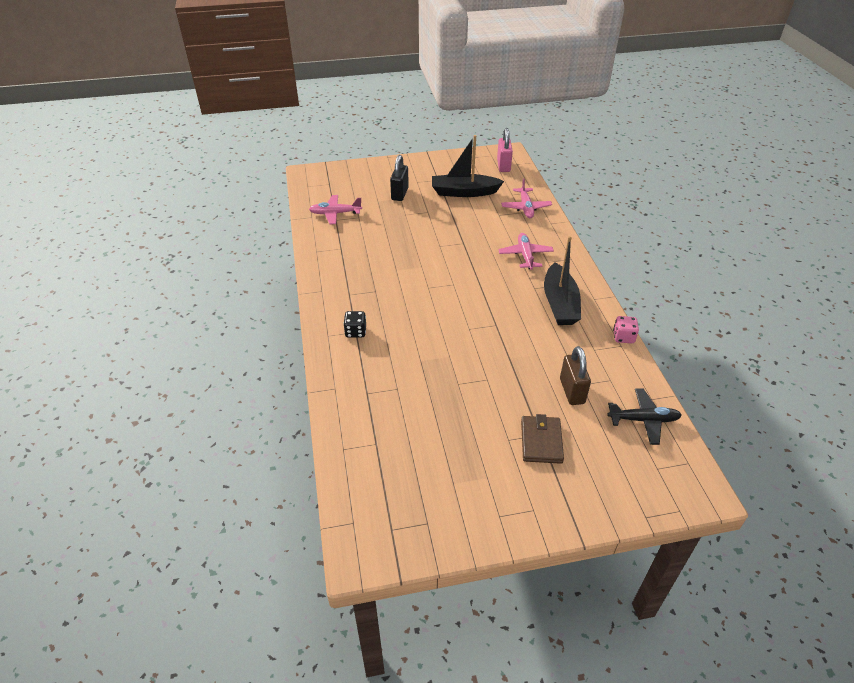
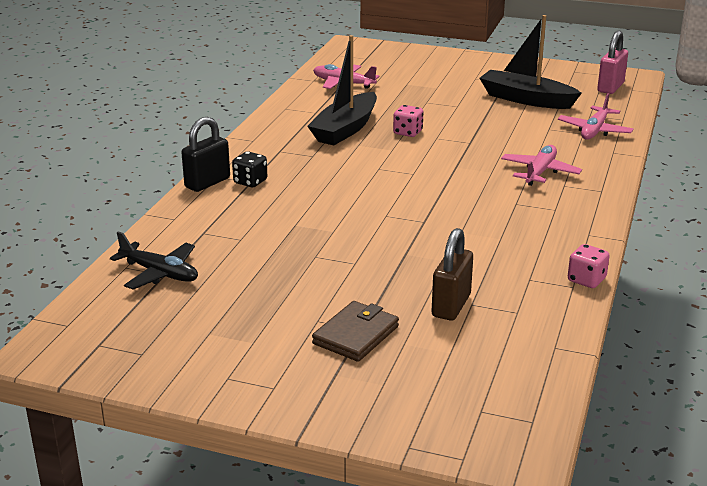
camera: 30 degrees right, 15 degrees down
(400, 194) = (441, 84): black padlock -> black padlock (207, 183)
(418, 247) = (408, 132): none -> pink dice
(560, 304) = (533, 226): black boat -> black boat (345, 129)
(643, 420) = (518, 362): black plane -> black plane (160, 273)

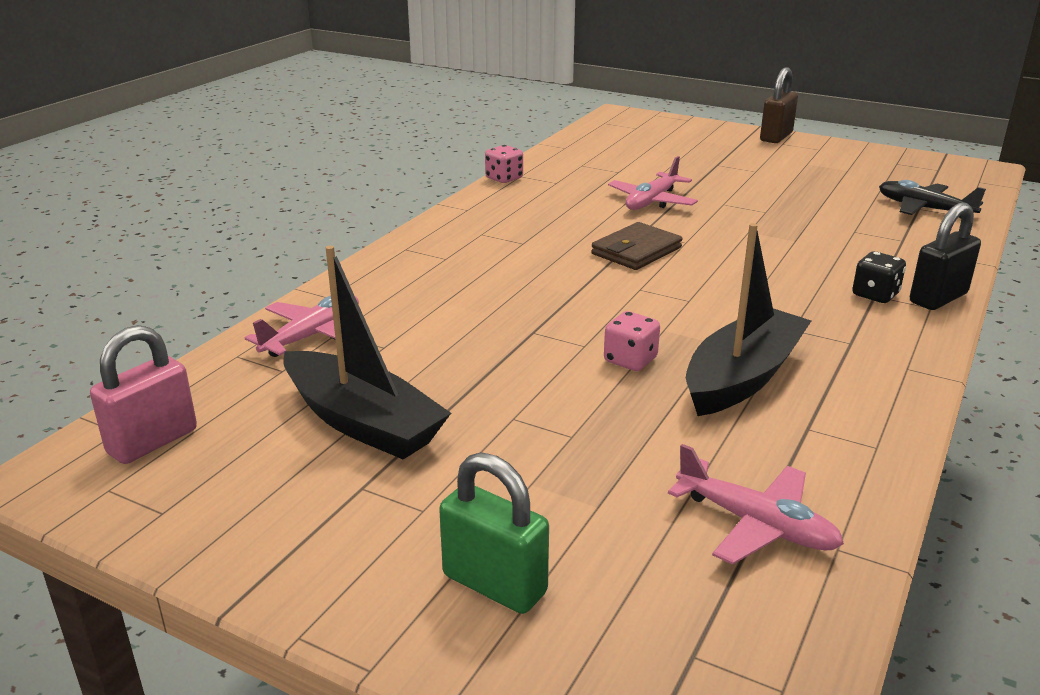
camera: 170 degrees left, 0 degrees up
(356, 335) = (722, 161): brown wallet -> brown wallet (636, 251)
(436, 65) = (494, 584): none -> green padlock
(451, 306) = (637, 171): brown padlock -> brown padlock (776, 137)
(540, 172) = (462, 276): pink plane -> pink plane (652, 201)

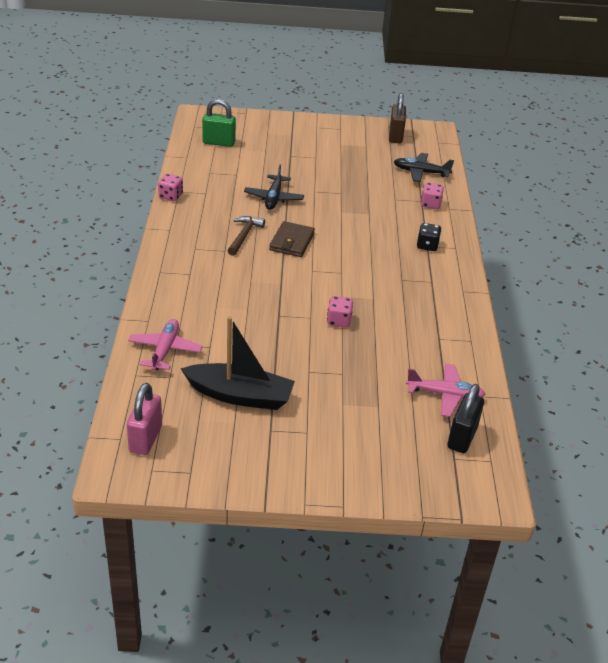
camera: 30 degrees left, 10 degrees up
(494, 584) = (363, 455): green padlock -> green padlock (219, 143)
(568, 232) = (244, 236): none -> brown hammer
(652, 201) = (274, 198): pink plane -> black plane
(743, 377) = (396, 317): black boat -> none
(776, 137) = (309, 121): brown padlock -> brown padlock (395, 136)
(917, 246) = (430, 204): none -> pink dice
(938, 298) = (456, 241): black padlock -> black padlock (462, 437)

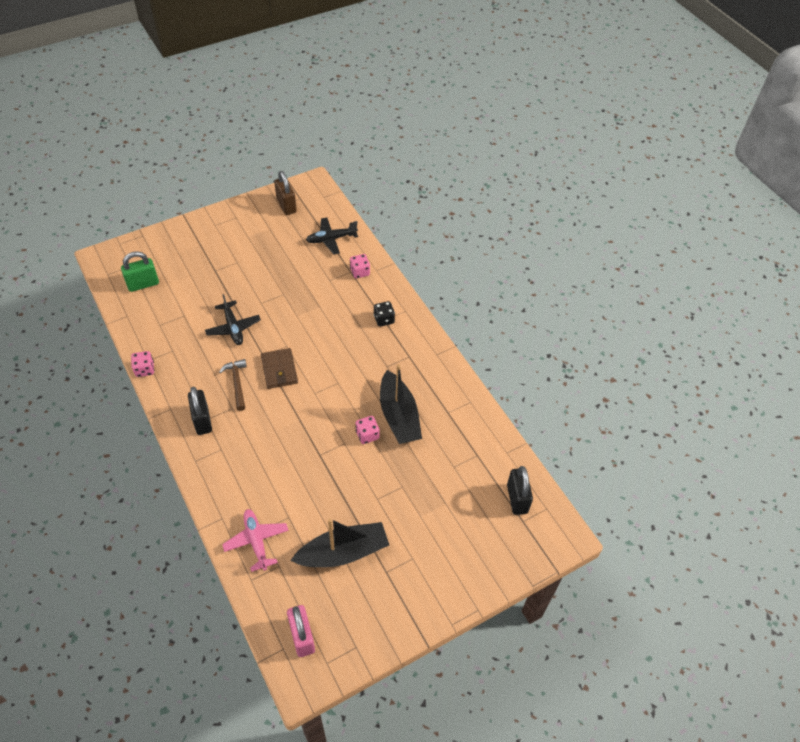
camera: 30 degrees left, 15 degrees up
(190, 248) = (202, 420): none -> black padlock
(383, 320) = (399, 416): none -> black boat
(445, 395) = (483, 465): pink plane -> none

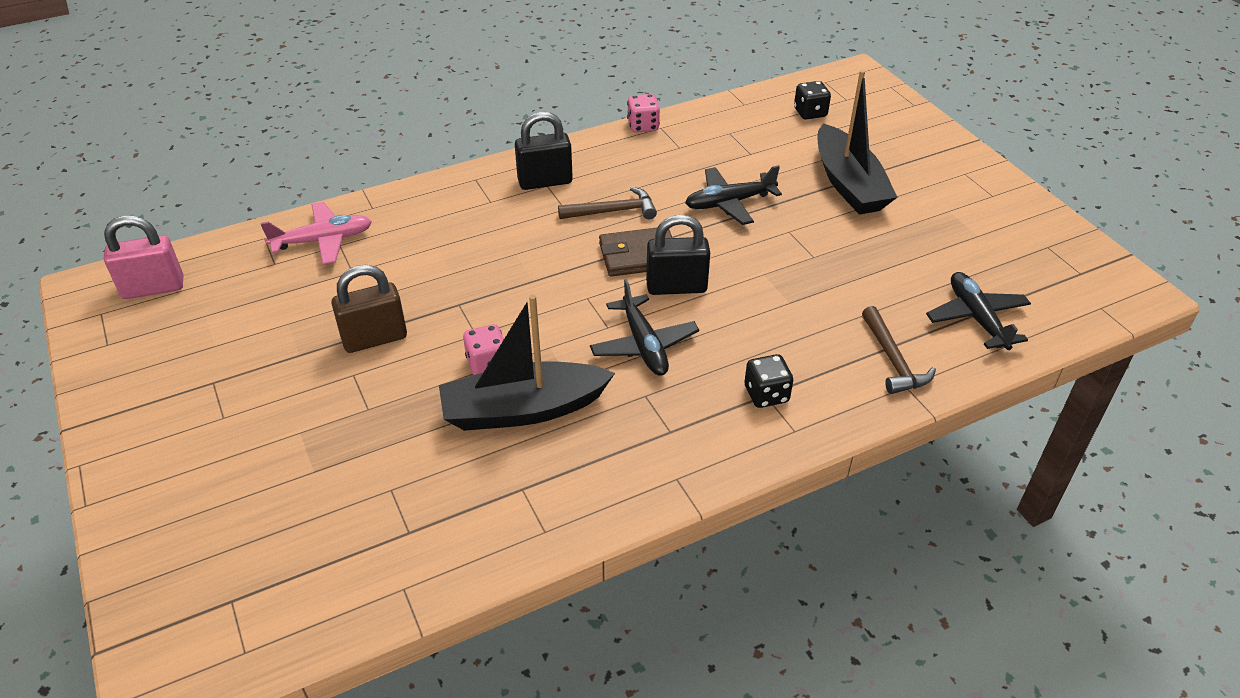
camera: 95 degrees right, 10 degrees down
(143, 284) = (810, 113): green padlock -> black dice
(286, 205) = (1050, 255): brown padlock -> brown padlock (374, 338)
(343, 552) = (268, 331): black boat -> black boat (848, 184)
(351, 367) = (644, 345): none -> black plane
(360, 272) = (893, 360): pink dice -> brown hammer
(517, 499) = (285, 595): black padlock -> black padlock (676, 287)

